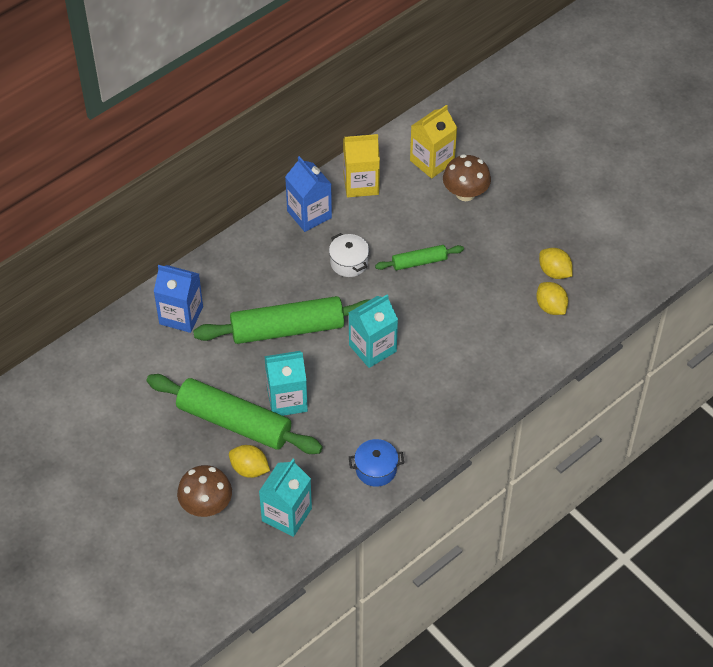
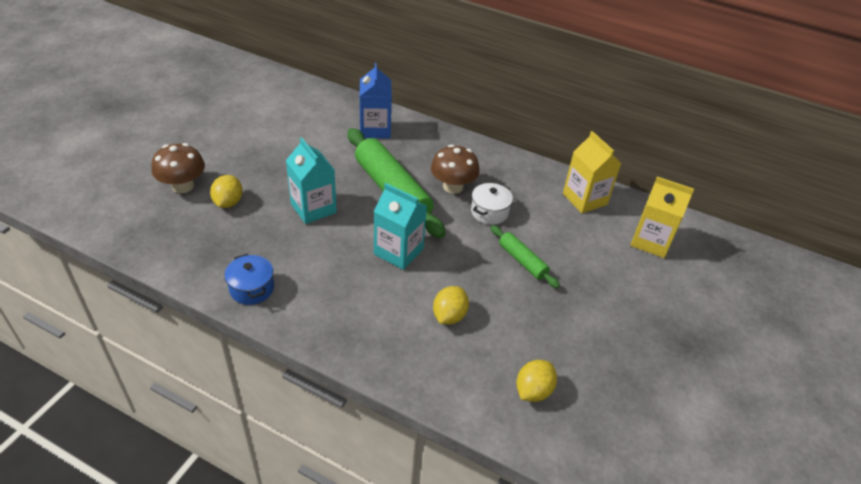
camera: 65 degrees right, 10 degrees down
(234, 422) = (277, 182): green rolling pin -> none
(286, 515) = (182, 237): turquoise carton -> none
(309, 214) = (526, 175): blue carton -> none
(465, 193) = (633, 276): brown mushroom -> brown mushroom (453, 187)
(554, 272) = (584, 382): yellow lemon -> yellow lemon (449, 316)

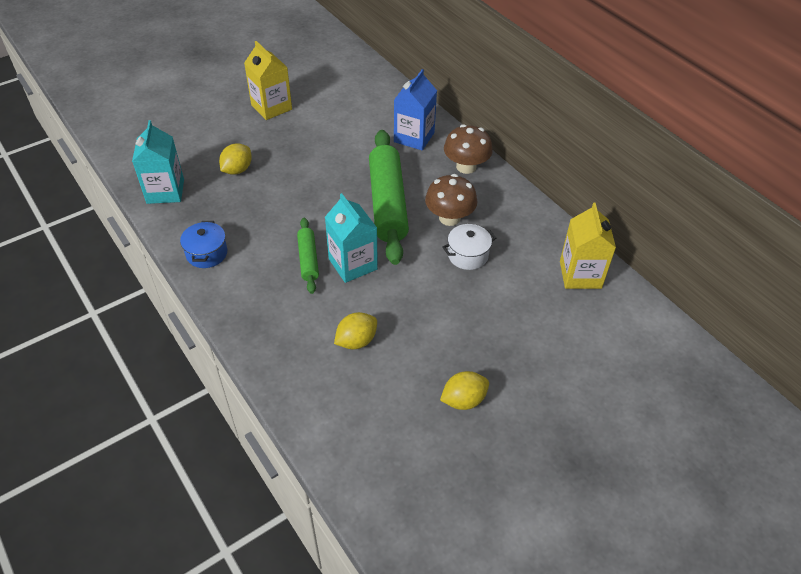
camera: 30 degrees right, 5 degrees up
(183, 186) = (211, 143): brown mushroom -> brown mushroom (466, 167)
(313, 208) = (305, 198): turquoise carton -> turquoise carton (165, 191)
(522, 261) = (465, 315): green rolling pin -> green rolling pin (308, 259)
(533, 391) = (383, 440): yellow lemon -> yellow lemon (463, 400)
(651, 241) = (621, 344): yellow carton -> yellow carton (271, 107)

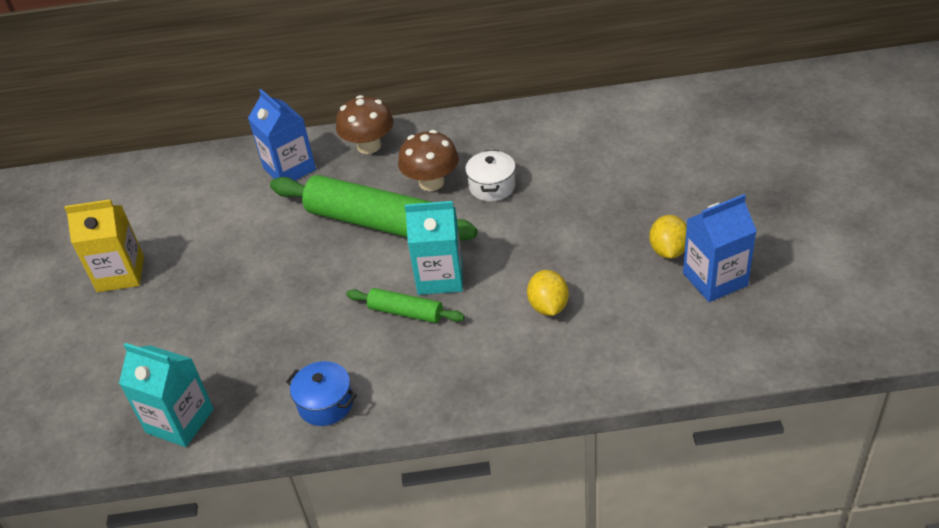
camera: 55 degrees left, 5 degrees down
(237, 170) = (205, 337): yellow lemon -> none
(448, 446) = (715, 279): none -> blue carton
(580, 274) = (570, 122): yellow carton -> none

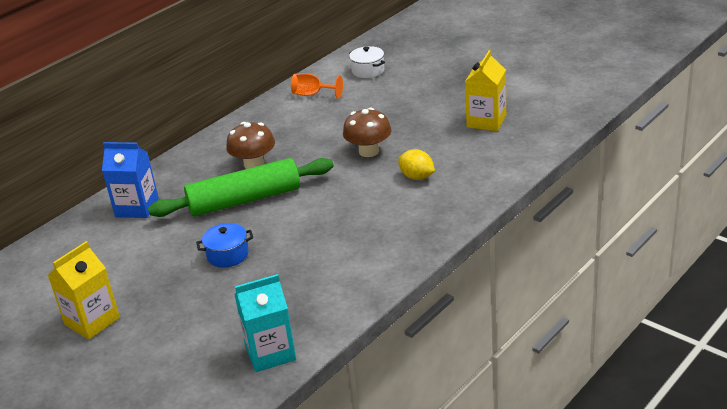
camera: 45 degrees left, 10 degrees down
(325, 404) = (354, 288): blue pot -> blue pot (228, 255)
(369, 146) = (179, 169): brown mushroom -> brown mushroom (369, 151)
(406, 312) = (337, 224): green rolling pin -> none
(440, 277) = (332, 199): turquoise carton -> none
(492, 187) = (297, 147): white pot -> white pot (368, 71)
(588, 124) = (312, 94): none -> orange goblet
(668, 251) = (445, 122): yellow lemon -> none
(715, 279) = (486, 121): blue carton -> yellow carton

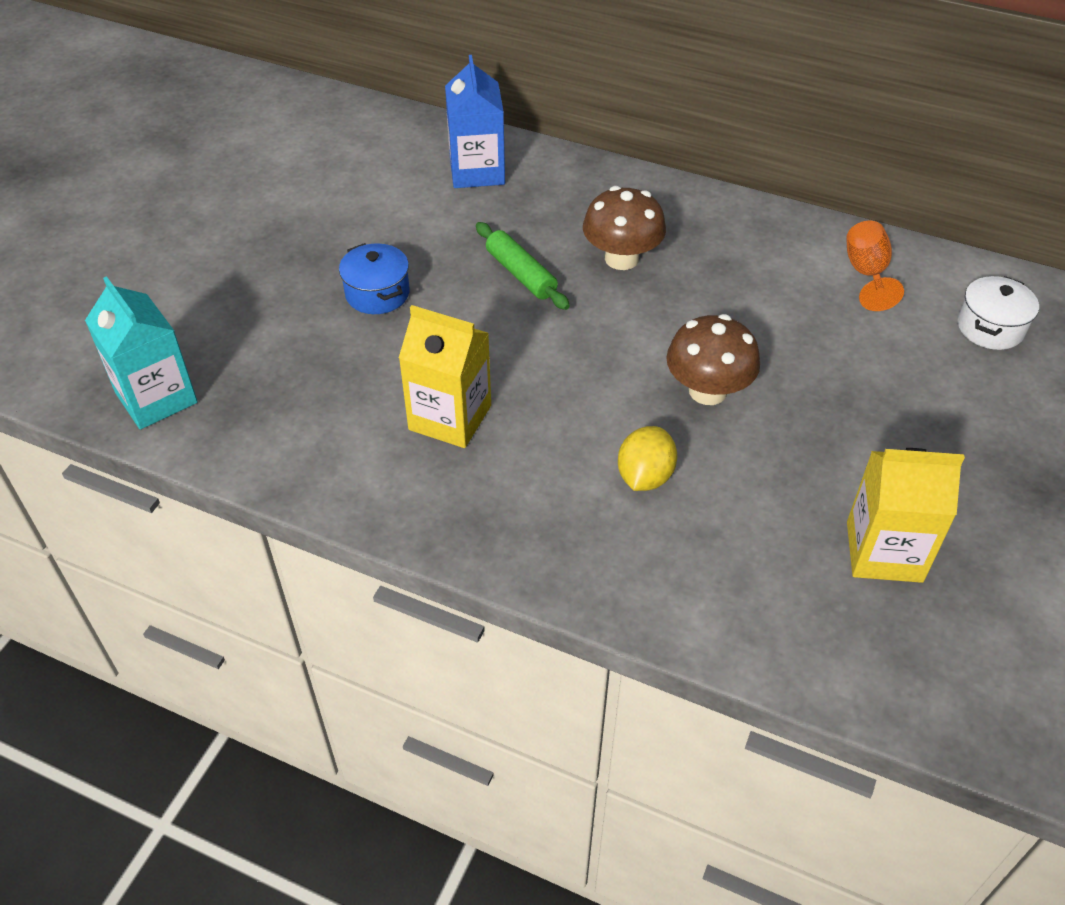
camera: 70 degrees right, 15 degrees up
(92, 321) = (222, 208): yellow carton -> yellow carton (450, 417)
(245, 200) = (521, 274): green rolling pin -> green rolling pin, size x0.50

